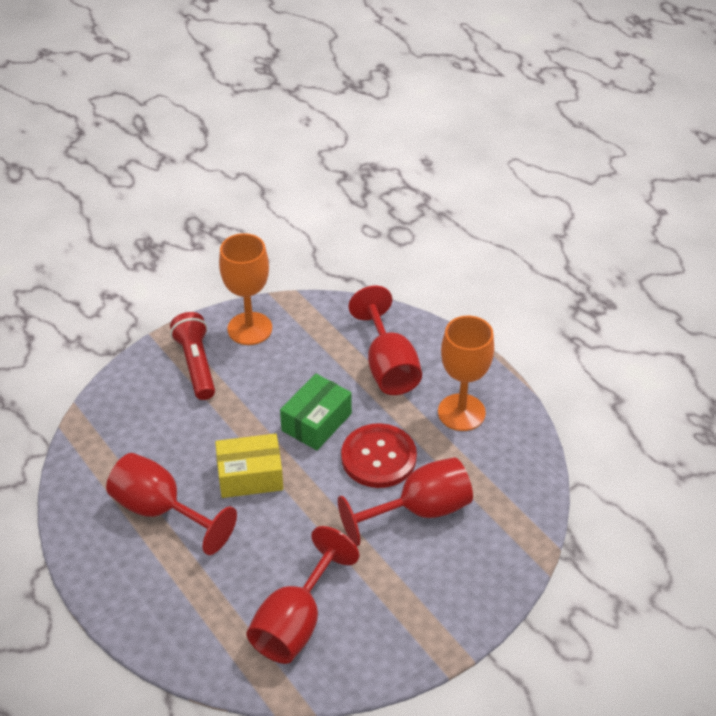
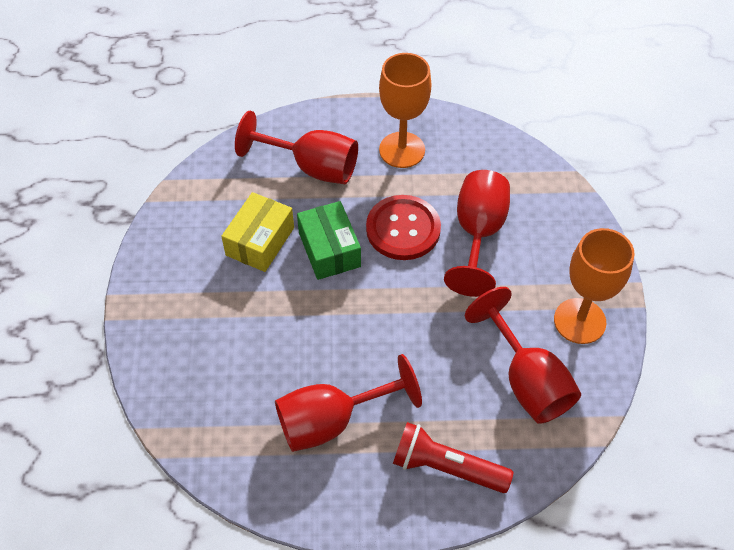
camera: 55 degrees left, 10 degrees up
(196, 364) = (182, 302): red flashlight -> red flashlight (446, 467)
(250, 328) = (177, 238): orange goblet -> orange goblet (579, 321)
(250, 476) = (348, 330): yellow box -> yellow box (260, 241)

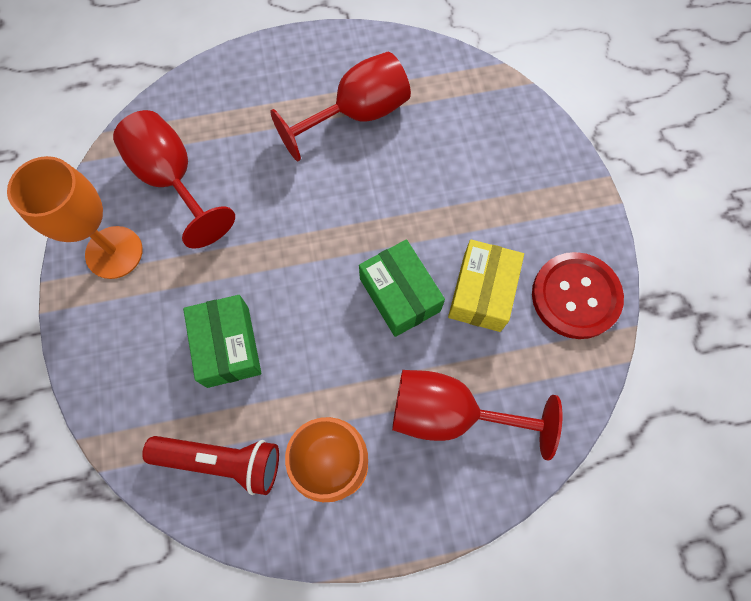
camera: 170 degrees right, 15 degrees up
(403, 229) = (318, 337): red button -> red button (575, 296)
(446, 467) = (247, 92): red flashlight -> red flashlight (222, 461)
(478, 233) = (228, 346): red goblet -> green box

